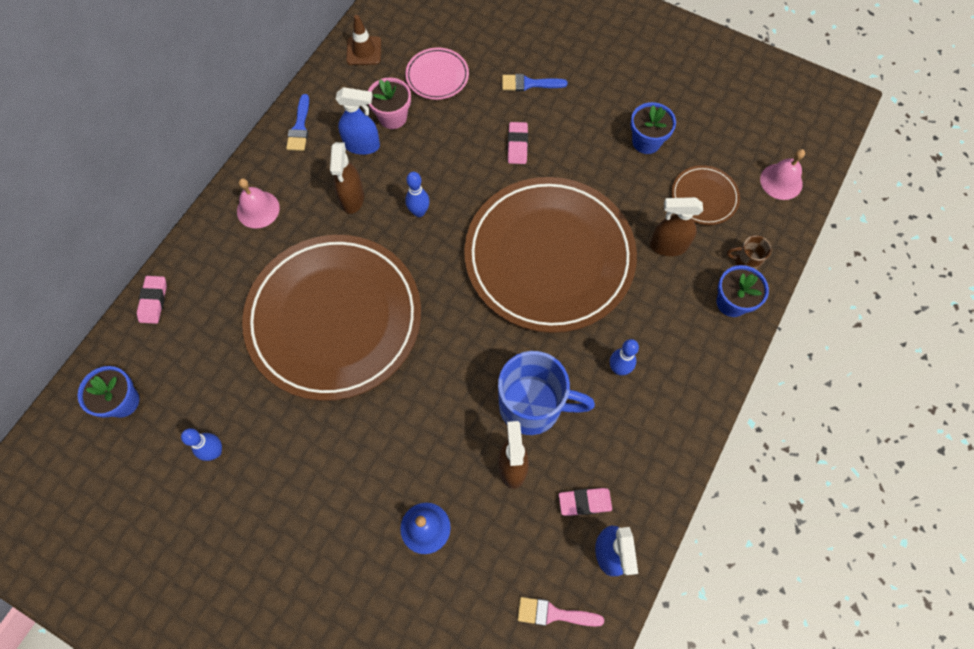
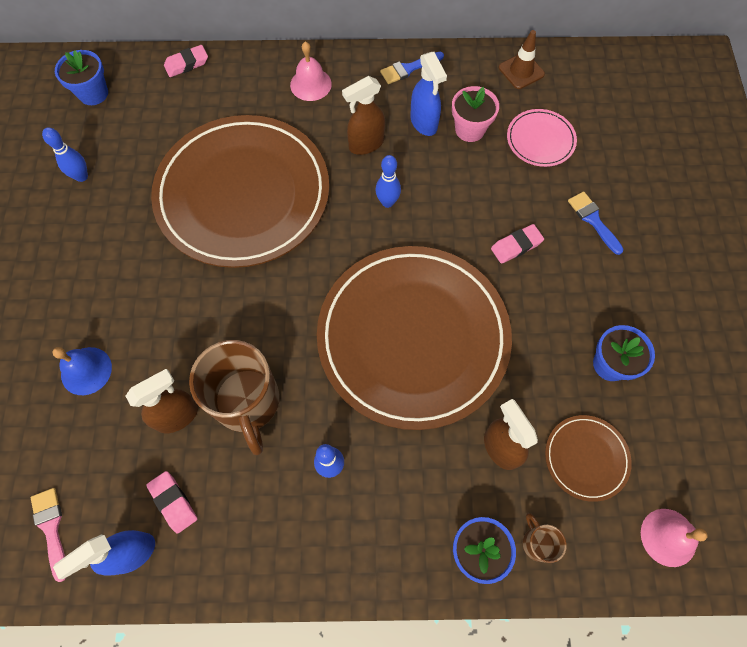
camera: 60 degrees right, 0 degrees up
(532, 406) = (247, 403): blue mug -> brown mug

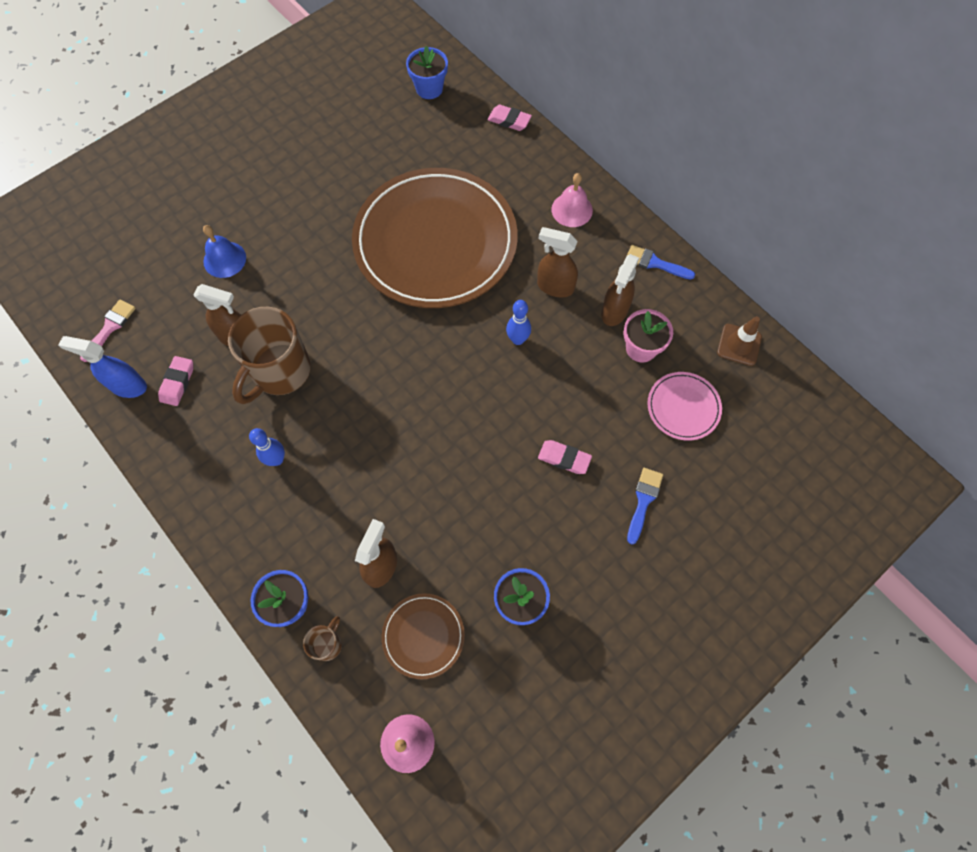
camera: 50 degrees right, 0 degrees up
(82, 176) = (359, 138): blue bowling pin -> none
(413, 337) = (419, 441): brown plate -> none
(424, 123) = (614, 311): blue spray bottle -> brown spray bottle

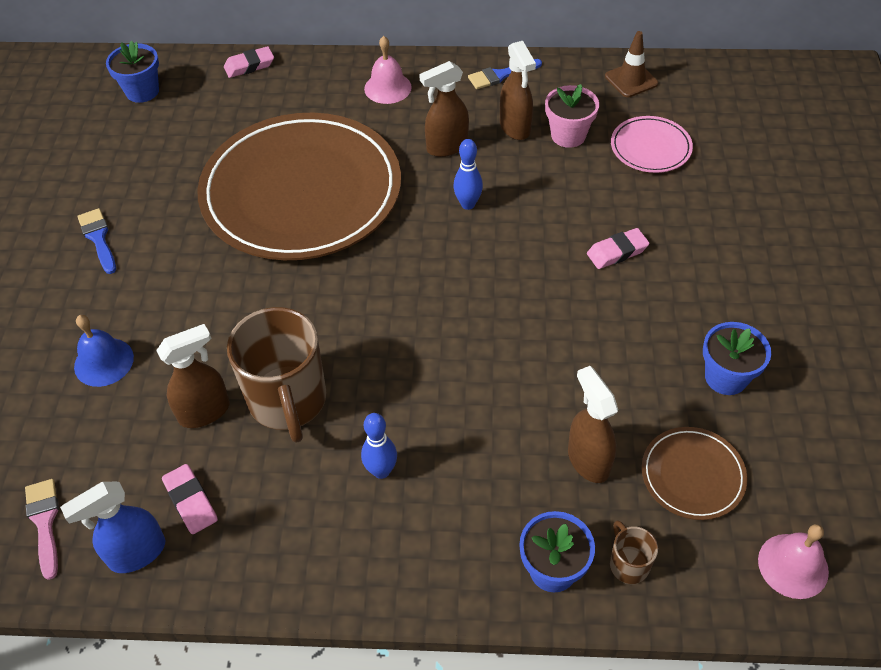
camera: 45 degrees left, 15 degrees down
(643, 501) = (710, 228): blue brush -> blue brush (98, 238)

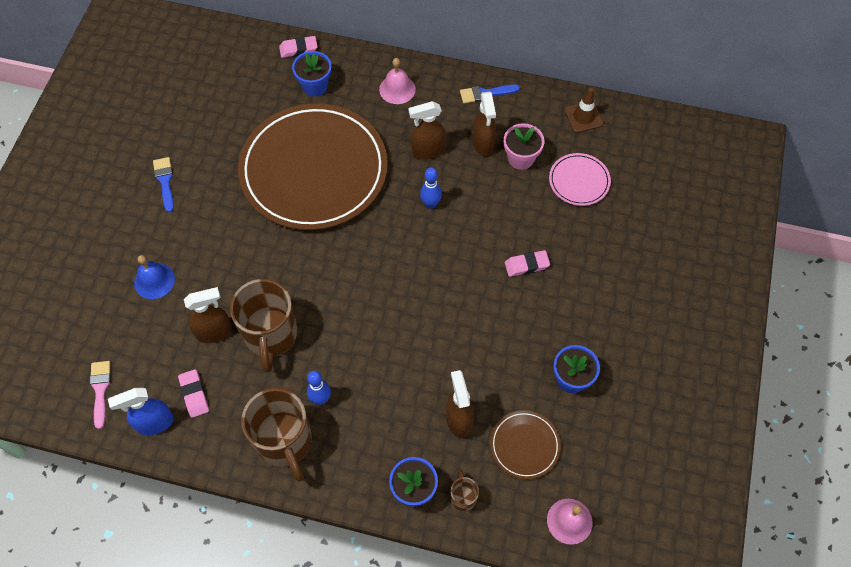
camera: 10 degrees right, 10 degrees up
(142, 91) = (215, 58): blue flower pot -> blue flower pot (315, 86)
(342, 541) = (284, 442): none -> brown mug

